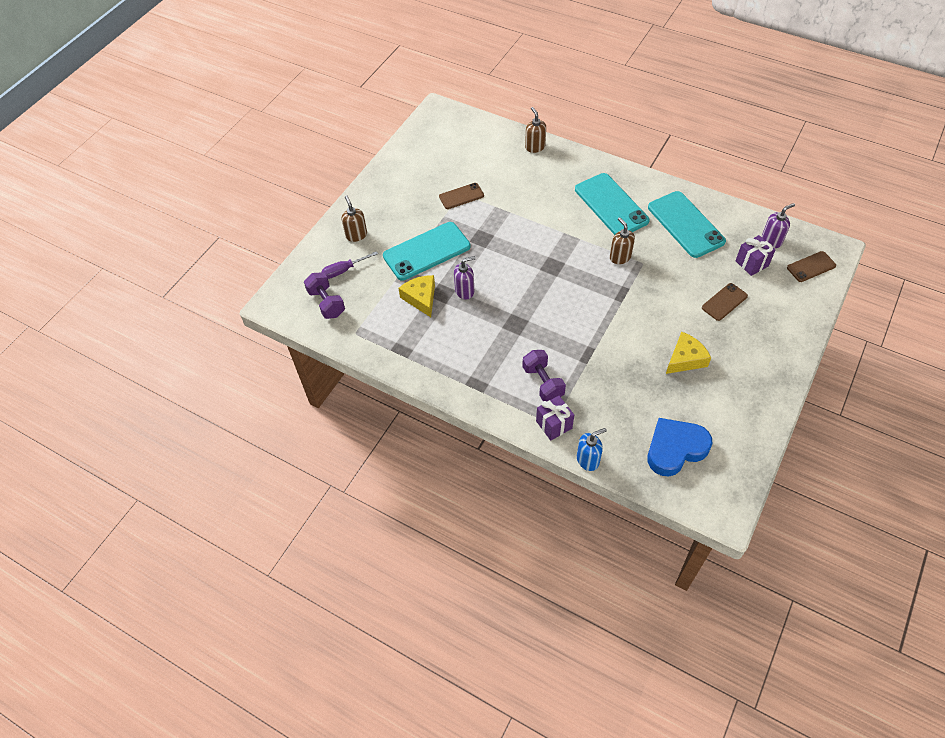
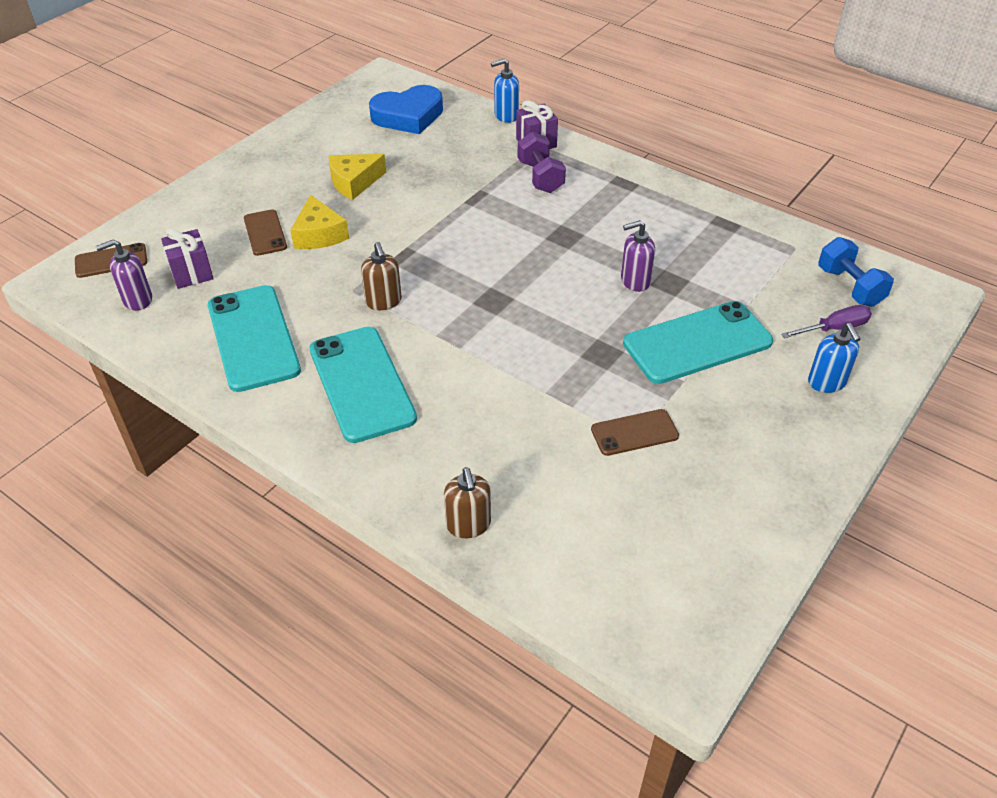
camera: 175 degrees left, 10 degrees down
(326, 303) = (849, 287): purple dumbbell -> blue dumbbell
(356, 235) = (827, 382): brown soap dispenser -> blue soap dispenser
(421, 298) = (702, 278): yellow cheese -> yellow cheese (319, 234)
(724, 302) = (265, 233): brown phone -> brown phone turned 75 degrees counterclockwise

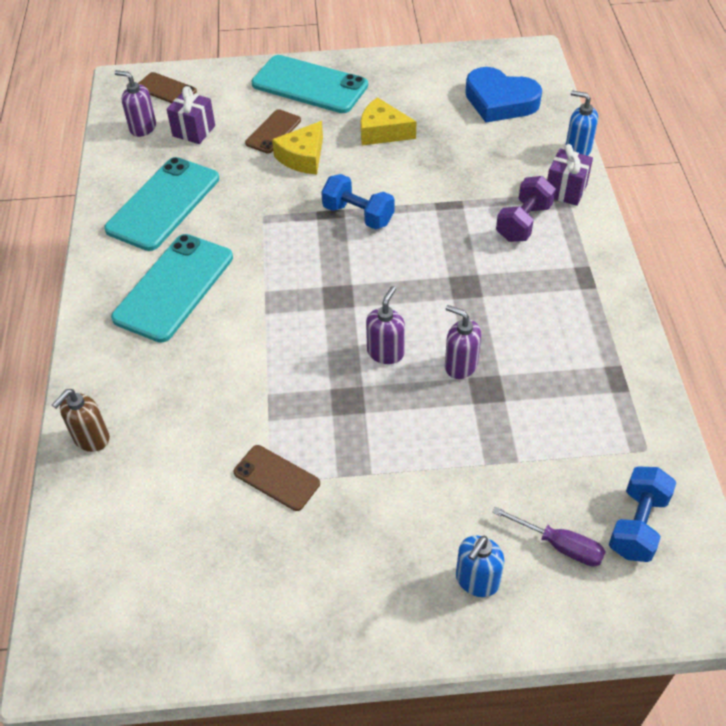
camera: 50 degrees right, 5 degrees up
(383, 302) = (269, 239): brown soap dispenser -> none
(424, 243) = (358, 215): none -> blue dumbbell
(579, 308) = (385, 352): none -> purple soap dispenser
(697, 343) = (428, 455): turquoise phone -> turquoise phone (309, 85)

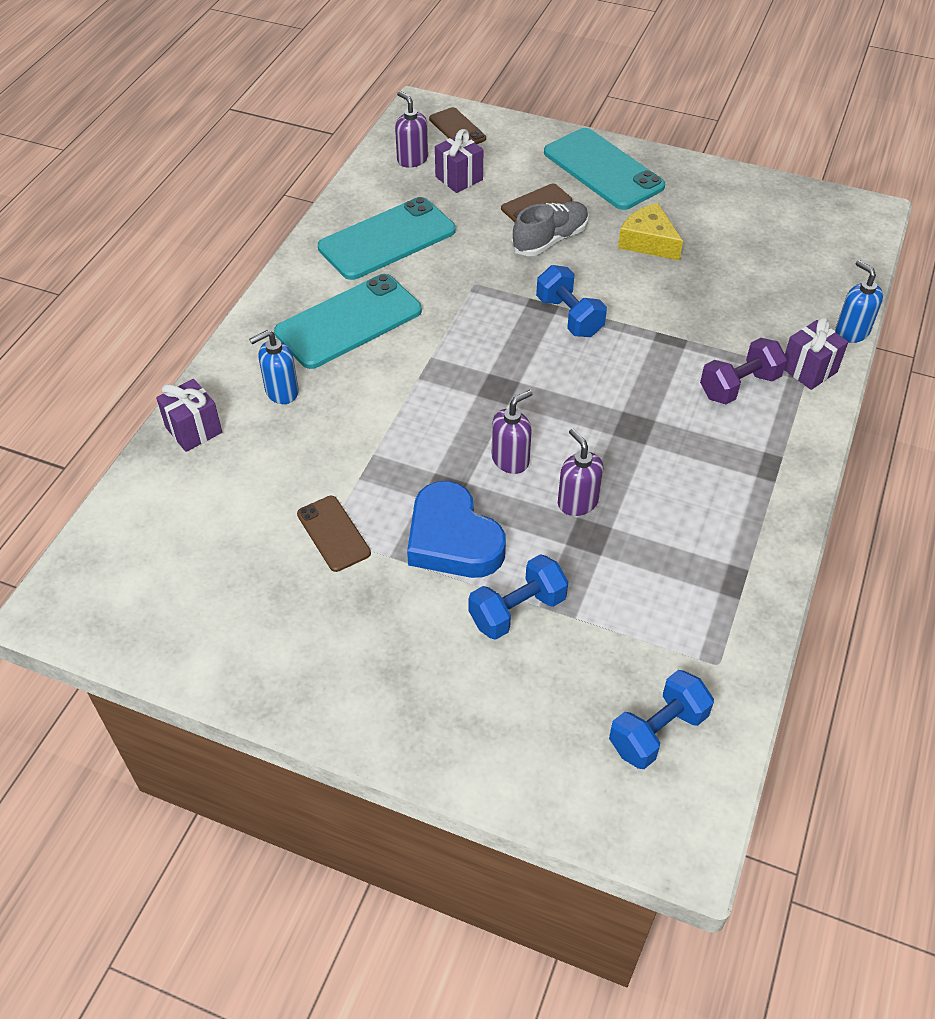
camera: 25 degrees right, 0 degrees up
(91, 438) = (193, 430): brown soap dispenser -> purple gift
(303, 157) = (550, 240): yellow cheese -> grey shoe
(469, 476) = (517, 610): none -> blue dumbbell
(476, 580) = (460, 709): blue soap dispenser -> blue soap dispenser (281, 392)
(500, 101) = (798, 251): blue heart -> blue heart (452, 539)
(560, 545) = (563, 715): purple screwdriver -> none

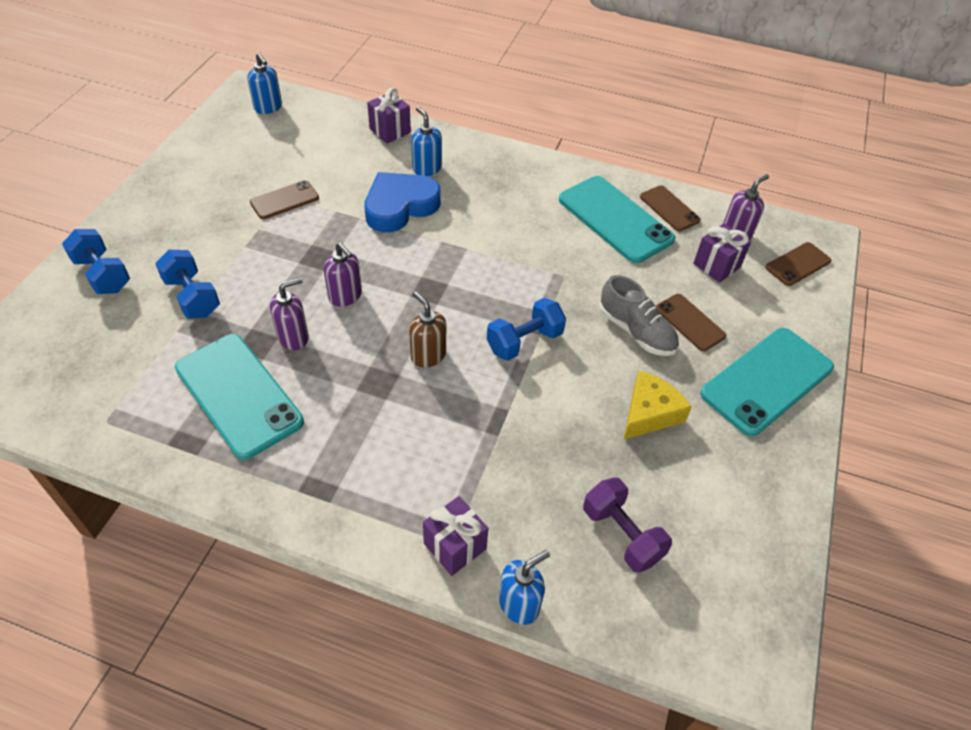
camera: 85 degrees right, 0 degrees up
(109, 575) = (268, 108): none -> blue soap dispenser
(349, 322) = (506, 200): turquoise phone -> turquoise phone (238, 395)
(372, 199) = (669, 208): none -> brown phone
(452, 539) = (268, 261): blue heart -> blue heart (400, 206)
(594, 388) = (428, 355): none -> brown soap dispenser
(657, 731) = (58, 375): blue dumbbell -> blue dumbbell (102, 275)
(739, 386) = (430, 474): purple dumbbell -> purple dumbbell (622, 534)

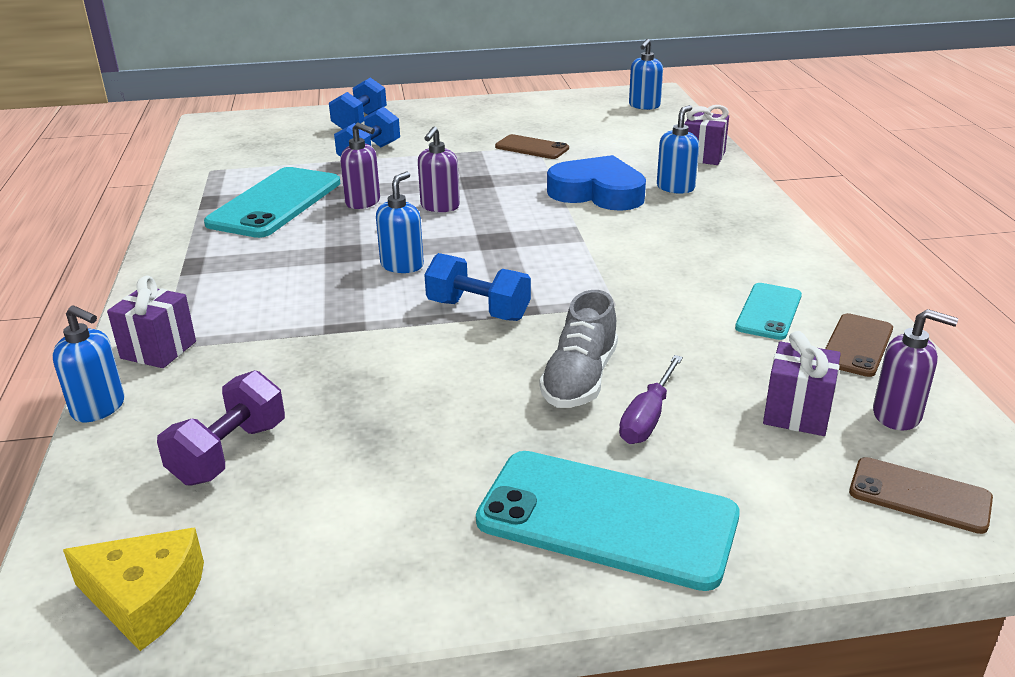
camera: 65 degrees right, 20 degrees down
(428, 355) = (402, 265): brown soap dispenser -> blue soap dispenser
(615, 219) = (768, 311): turquoise phone -> turquoise phone, size x0.54
(649, 413) = (443, 425): yellow cheese -> yellow cheese (145, 599)
(690, 322) = (648, 418): brown phone -> purple screwdriver

